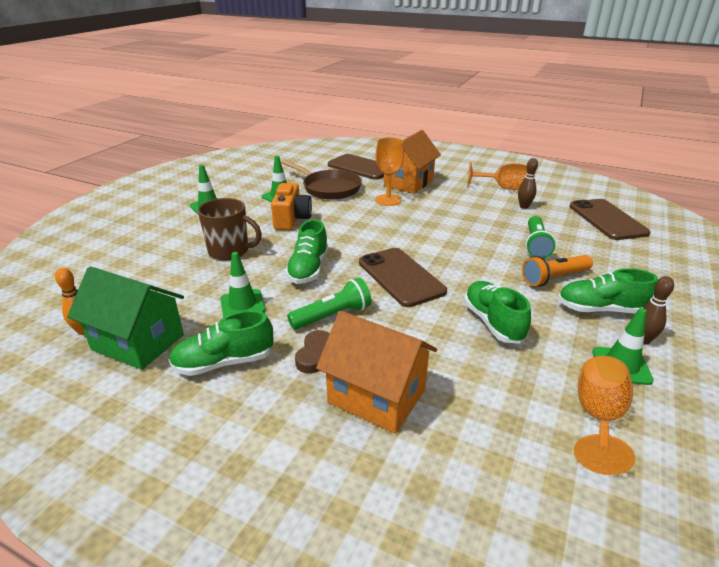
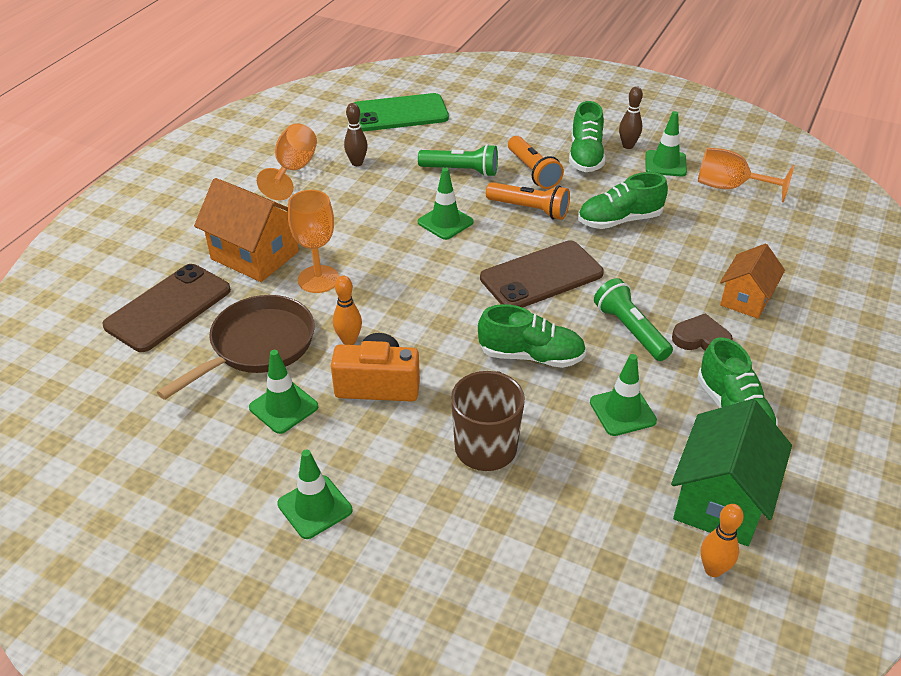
camera: 90 degrees left, 10 degrees up
(331, 210) = (349, 340): none -> orange bowling pin
(376, 396) = (746, 299): orange house -> orange house, size x0.65
(461, 238) = (445, 222): none -> green traffic cone
(492, 274) = (529, 209): none -> orange flashlight
(607, 219) = (399, 114): brown phone -> green phone

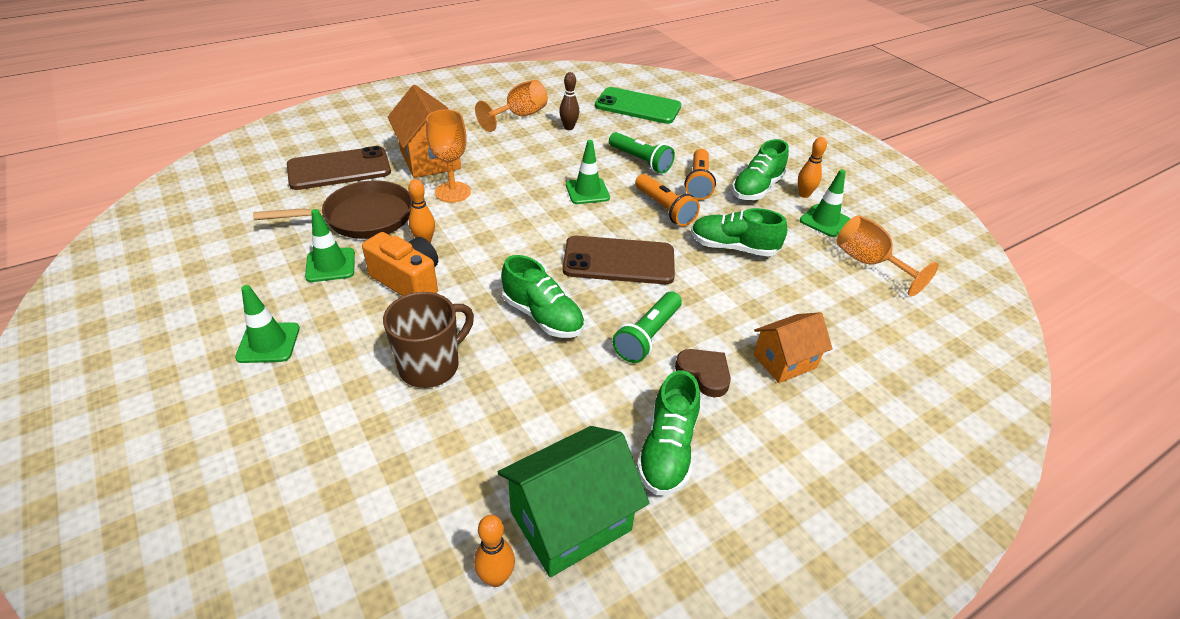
camera: 30 degrees right, 0 degrees up
(622, 411) = (568, 397): green traffic cone -> none
(628, 146) = (804, 194): brown bowling pin -> orange bowling pin
(630, 330) = (647, 336): green flashlight -> green flashlight turned 150 degrees counterclockwise

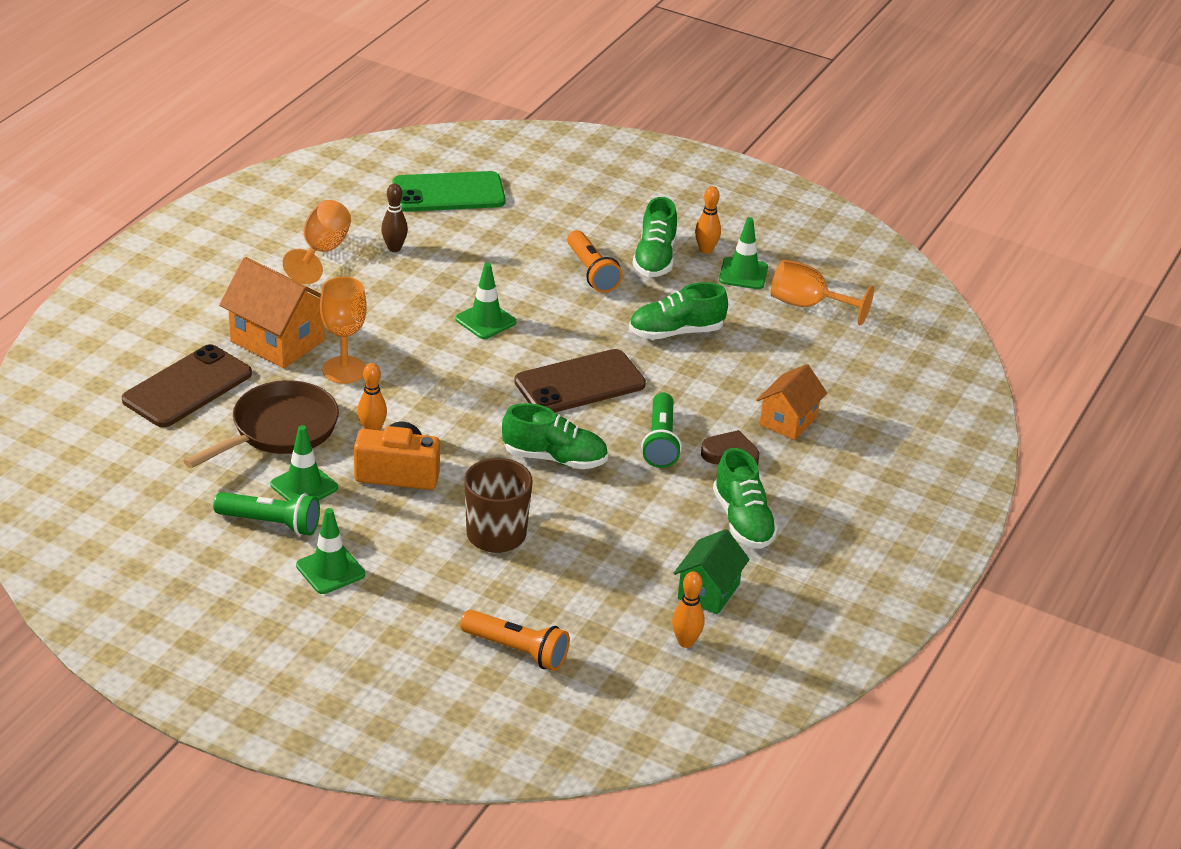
camera: 30 degrees left, 5 degrees down
(570, 521) = (708, 591): green house -> green house, size x0.65
(640, 161) = (511, 266): green flashlight -> green flashlight (271, 523)
(664, 209) = (580, 314): orange flashlight -> orange flashlight (517, 650)

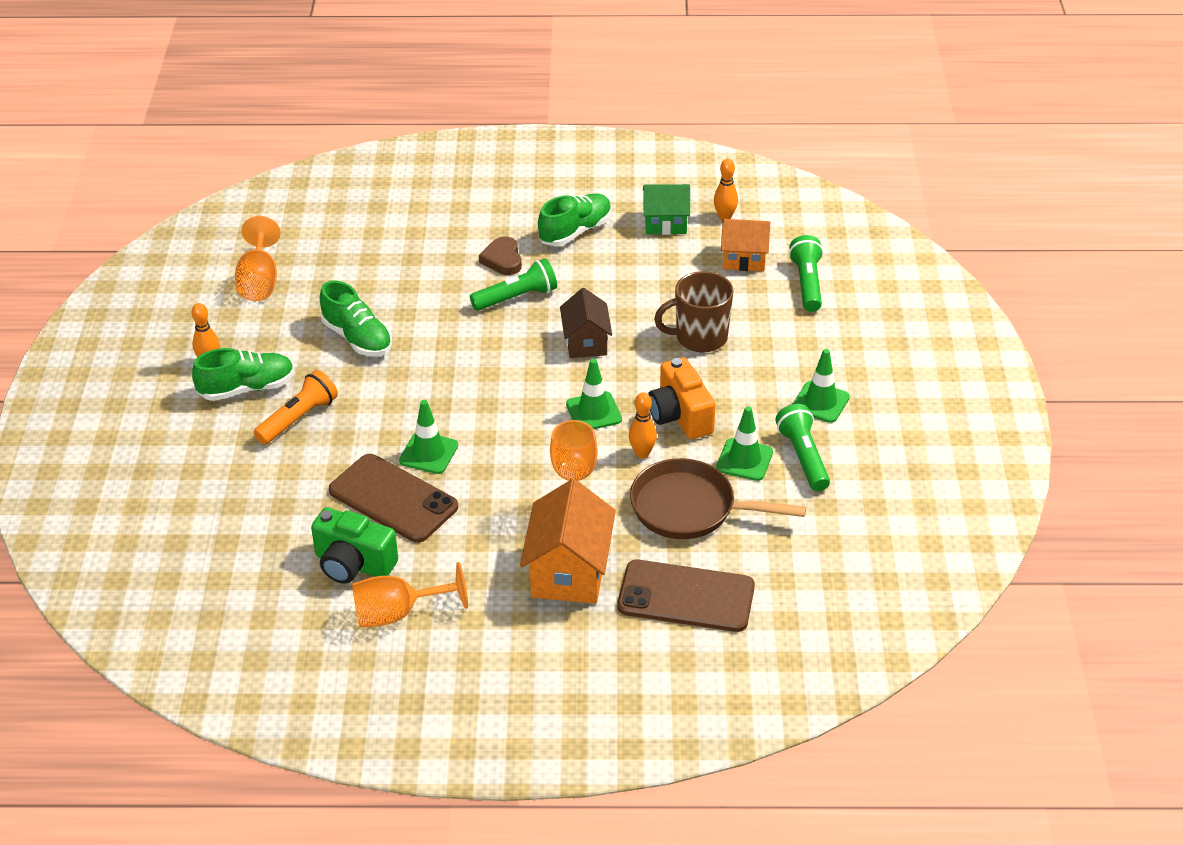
camera: 115 degrees left, 5 degrees up
(394, 248) = (353, 564): brown bowling pin -> green camera
(448, 193) = (220, 570): green phone -> none
(517, 650) = (807, 283): orange flashlight -> green flashlight
(554, 458) = (586, 342): green shoe -> brown house
(580, 383) = (476, 365): brown phone -> brown phone (393, 499)
(743, 274) = (234, 330): green traffic cone -> green traffic cone (593, 412)
(788, 421) = (434, 245): orange house -> orange house (744, 259)

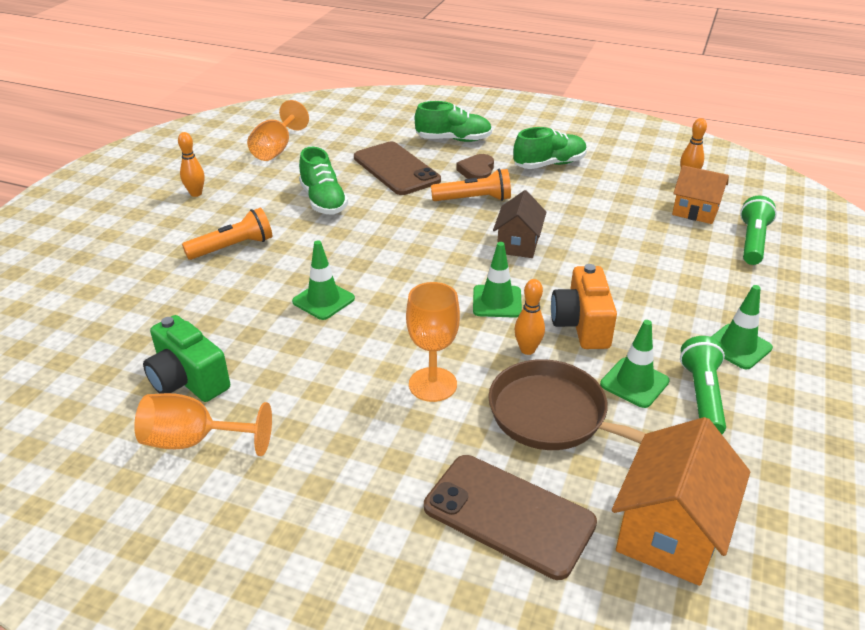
camera: 20 degrees right, 5 degrees down
(247, 388) = (210, 217): green shoe -> green shoe (453, 139)
(393, 499) = (266, 331): brown phone -> brown phone (396, 169)
(517, 297) = (474, 199): green flashlight -> orange flashlight
(569, 572) = (392, 448): orange house -> orange house (670, 531)
(665, 223) = (631, 173): green house -> none
(700, 338) = (629, 263): brown mug -> none

